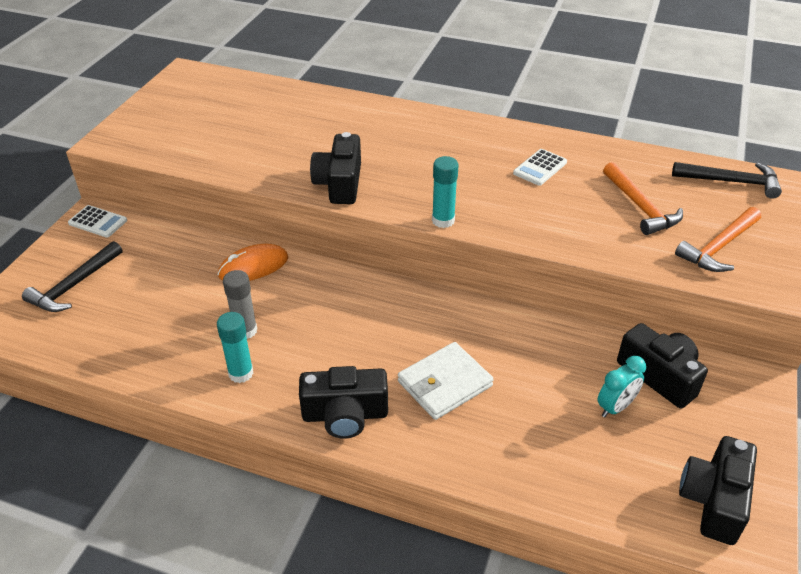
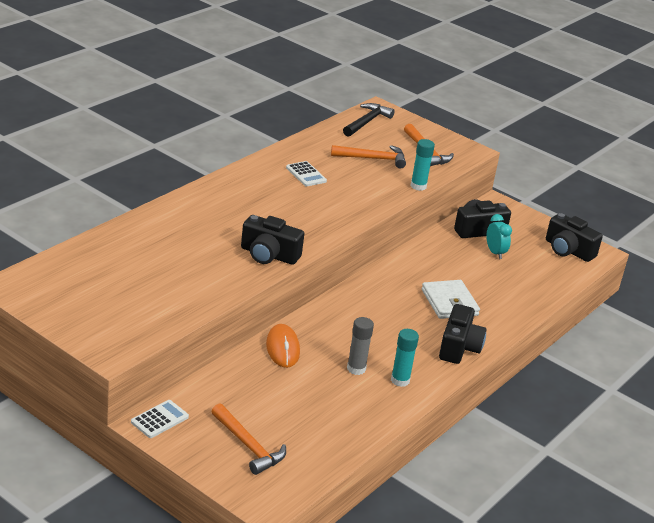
camera: 75 degrees left, 10 degrees down
(74, 285) = (248, 446): black hammer -> orange hammer
(443, 220) = (343, 228): turquoise glue stick -> turquoise glue stick (418, 186)

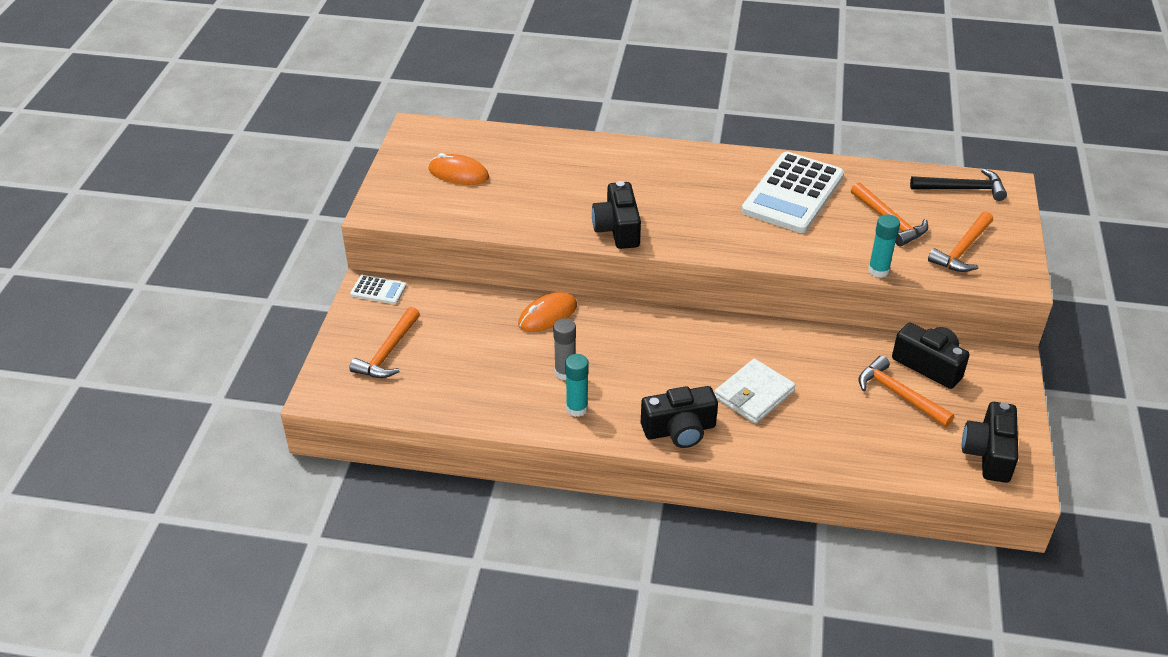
camera: 65 degrees right, 10 degrees up
(108, 292) = (458, 173): none -> orange mouse
(306, 174) = (793, 194): white calculator -> white calculator, size x2.26
(495, 253) = (899, 395): turquoise clock -> orange hammer

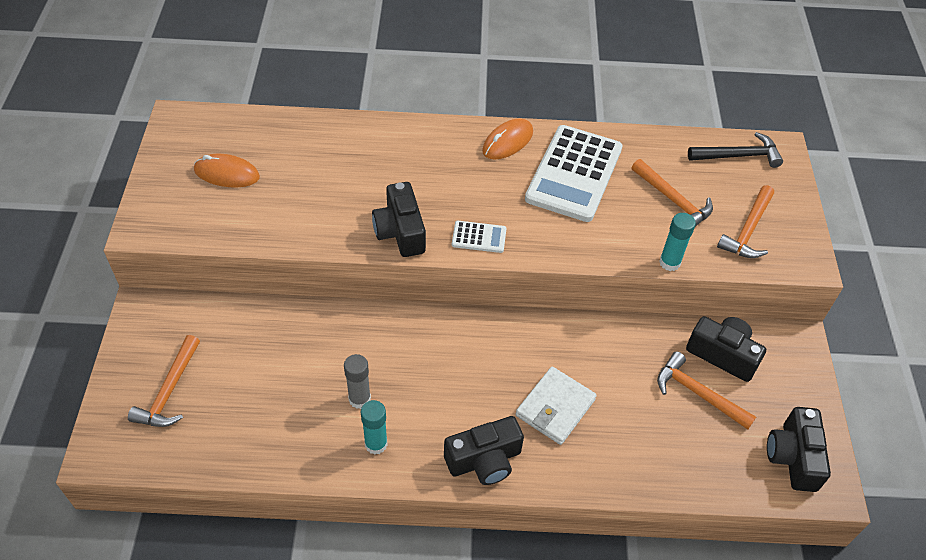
camera: 10 degrees left, 10 degrees up
(378, 290) = (153, 312): white calculator -> white calculator (479, 237)
(547, 315) = (335, 328): orange mouse -> orange mouse (507, 141)

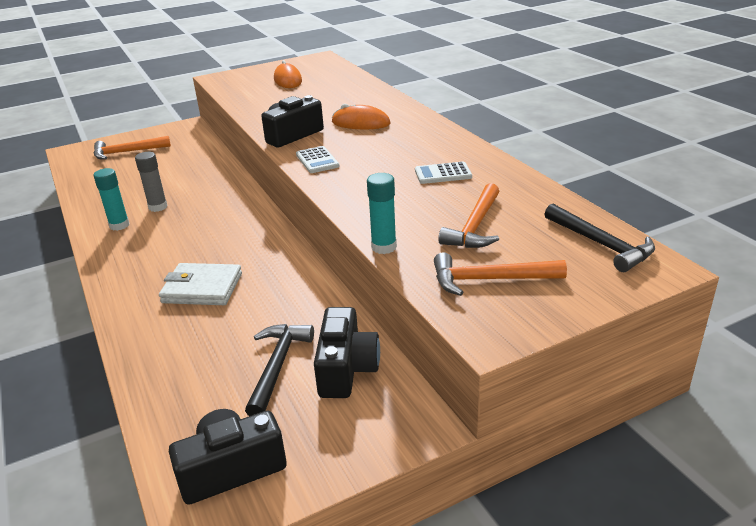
camera: 65 degrees right, 20 degrees down
(484, 460) = (125, 272): black camera -> none
(507, 141) = (442, 140): orange mouse -> orange mouse (361, 123)
(574, 174) = (443, 174): white calculator -> white calculator, size x0.44
(698, 393) = (277, 366): orange hammer -> black hammer

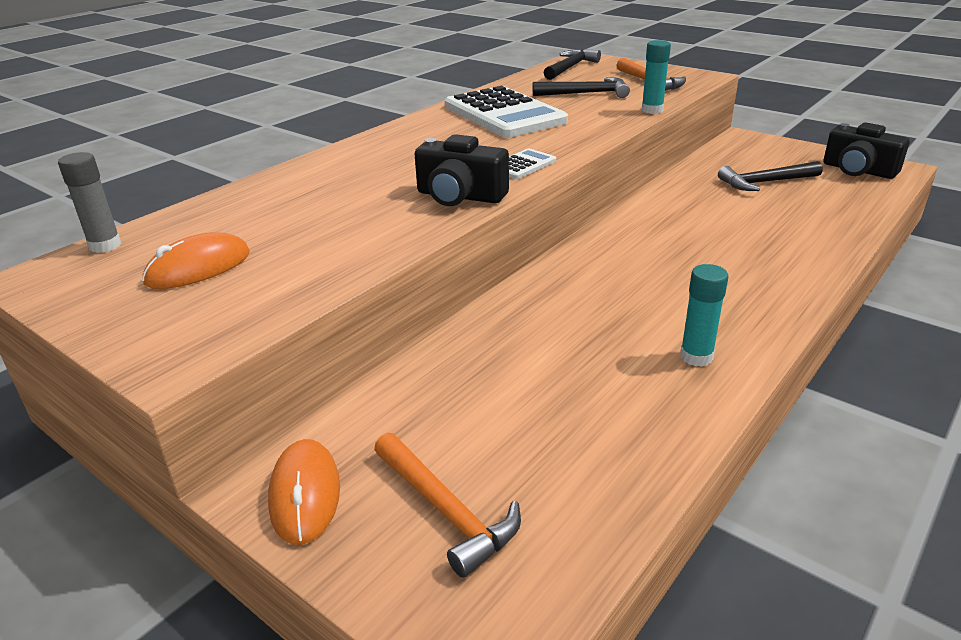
camera: 115 degrees left, 0 degrees up
(158, 207) = (619, 347): grey glue stick -> grey glue stick (105, 245)
(202, 288) = (730, 242): white wallet -> none
(346, 369) = (732, 163): black camera -> none
(361, 123) = (393, 168): orange mouse -> orange mouse (305, 494)
(443, 174) = (504, 114): white calculator -> white calculator, size x2.26
(475, 226) = (586, 93): orange hammer -> black hammer

